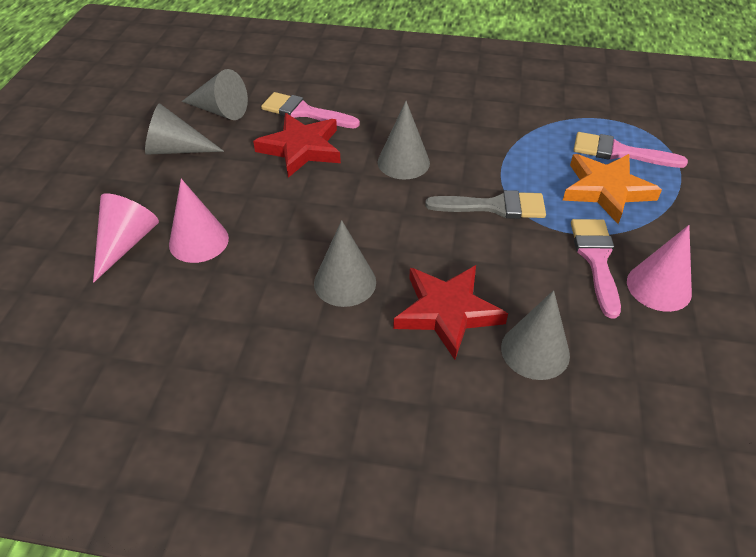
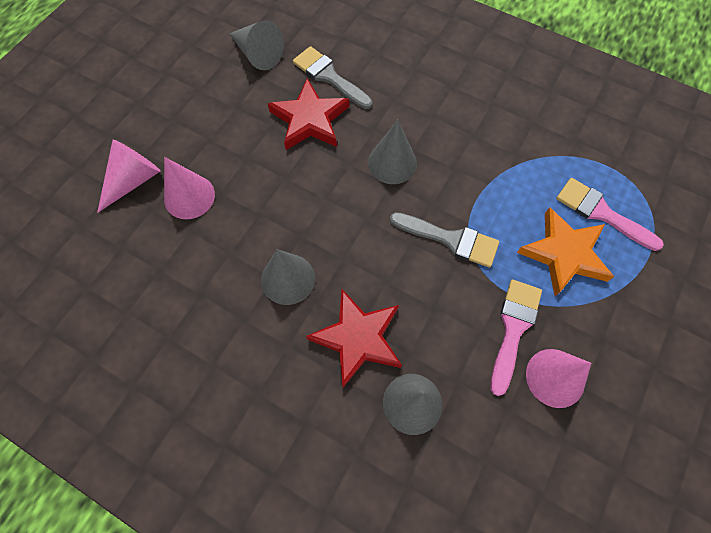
camera: 20 degrees right, 20 degrees up
(176, 149) = (206, 89): grey cone -> none
(304, 112) = (329, 77): pink brush -> grey brush

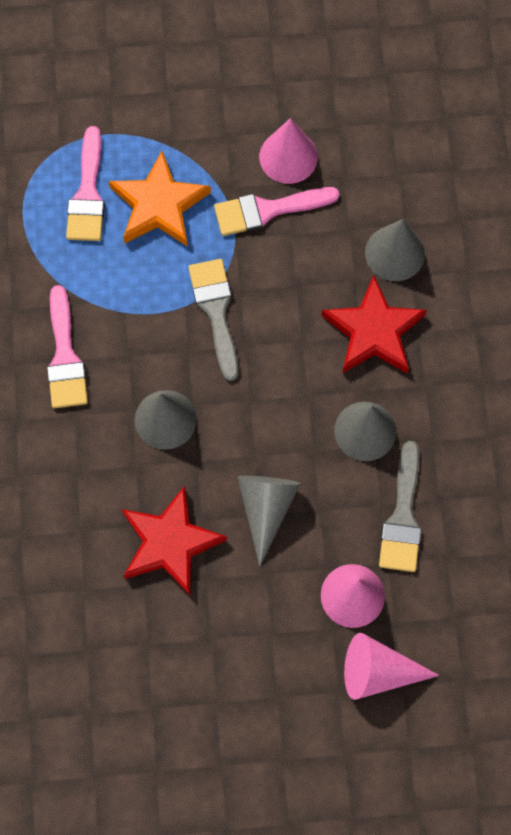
camera: 125 degrees left, 5 degrees up
(257, 54) = (117, 674): grey cone -> grey cone (266, 508)
(329, 77) = (94, 564): grey brush -> grey brush (402, 516)
(478, 132) = (65, 356): none -> pink brush

